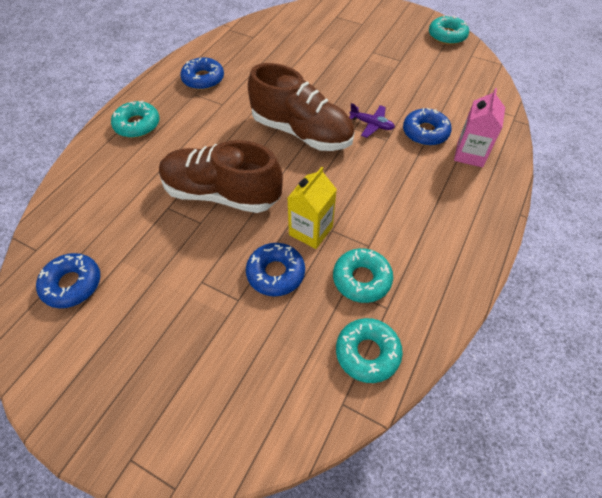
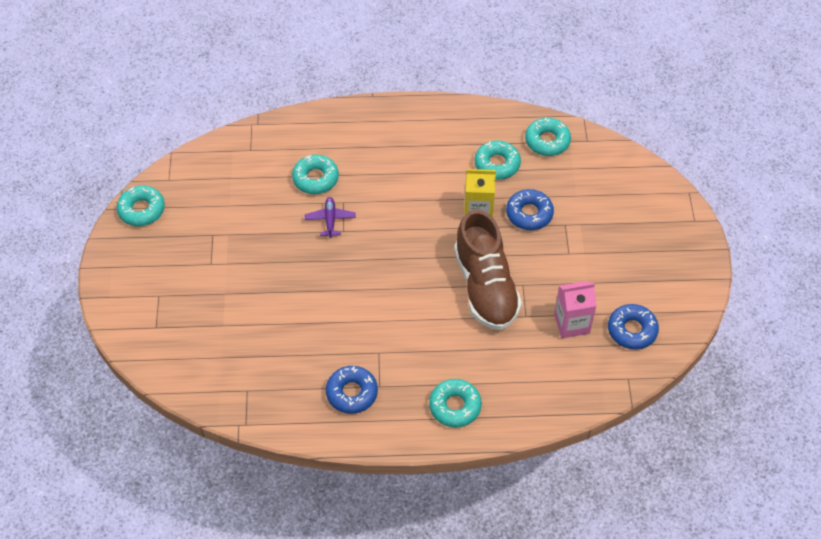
camera: 120 degrees left, 0 degrees up
(301, 132) = (375, 267): brown shoe -> none
(425, 132) = (315, 178): blue donut -> turquoise donut
(470, 154) = (324, 141): pink carton -> pink carton (571, 323)

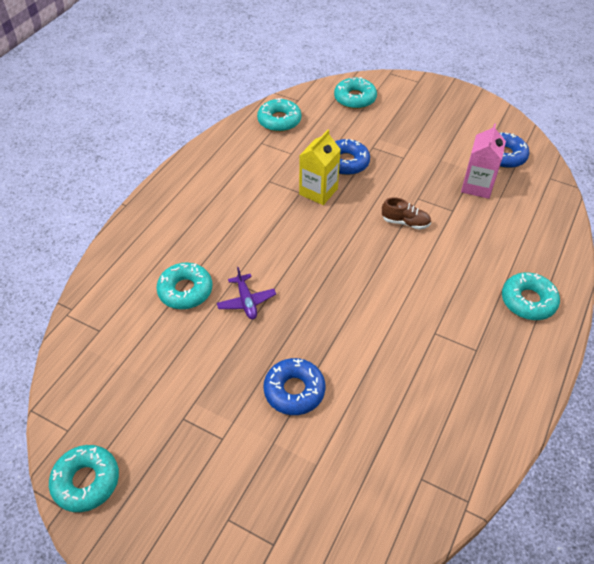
camera: 60 degrees left, 5 degrees down
(330, 220) = (246, 301): purple plane -> purple plane turned 135 degrees counterclockwise
(352, 393) = (473, 377): blue donut -> blue donut (294, 390)
(485, 287) = (405, 222): brown shoe -> brown shoe, size x0.41
(497, 164) = (278, 159): turquoise donut -> turquoise donut (355, 98)

